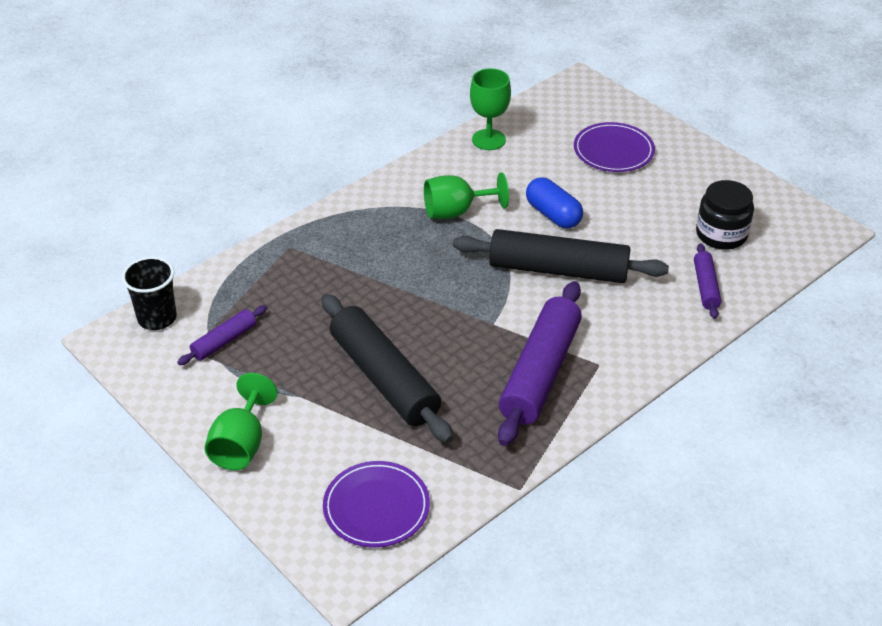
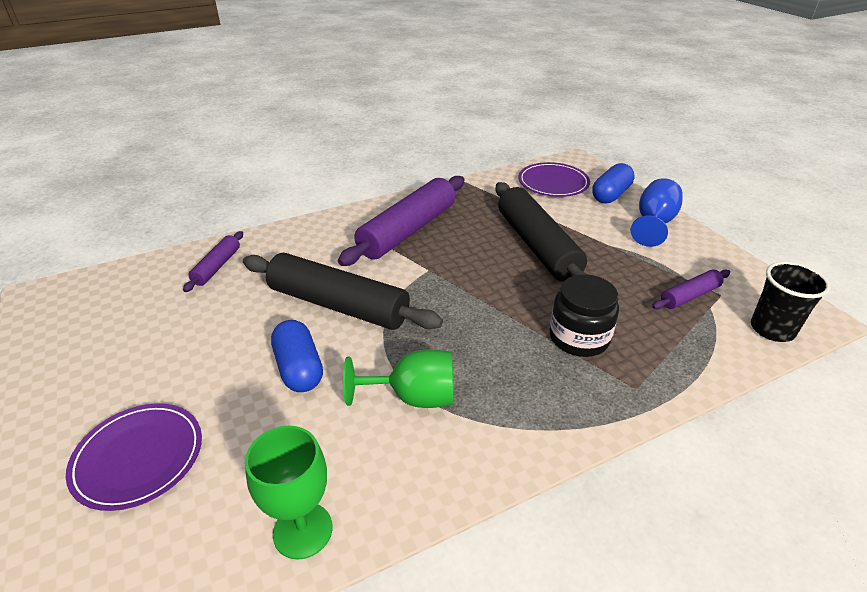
camera: 165 degrees left, 5 degrees down
(241, 444) = (653, 223): green goblet -> blue goblet
(292, 495) = (611, 195): none -> blue capsule
(721, 234) = (145, 310): black jar -> black jar (579, 337)

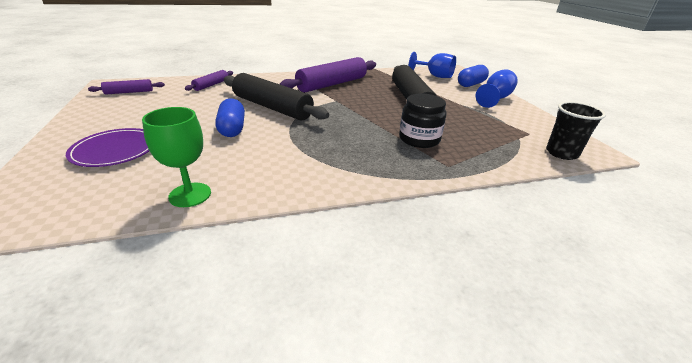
camera: 10 degrees right, 5 degrees down
(414, 397) = (295, 149): green goblet -> none
(553, 183) = (435, 76): purple plate -> blue goblet
(689, 296) = (506, 131): purple rolling pin -> purple rolling pin (129, 92)

